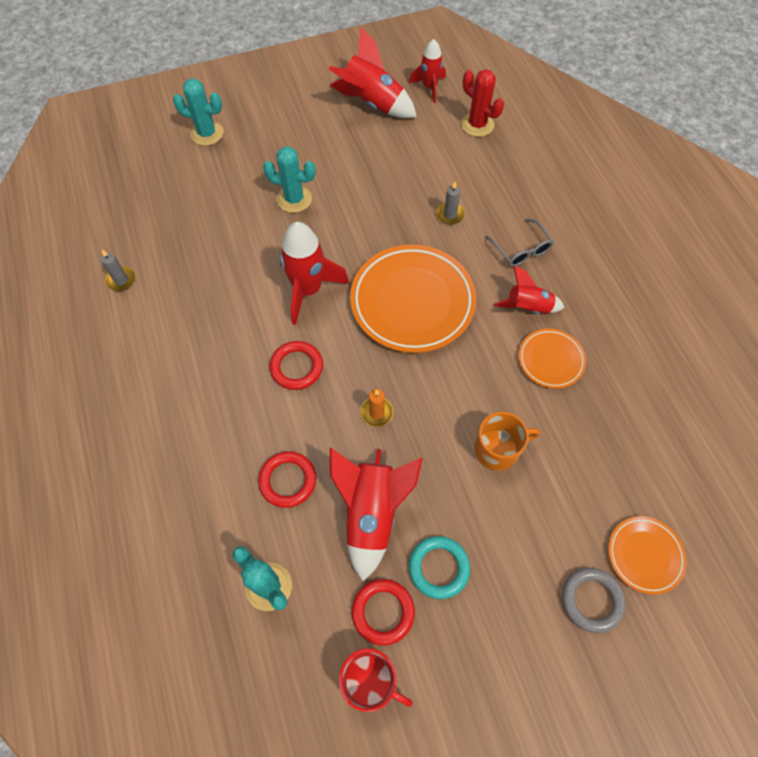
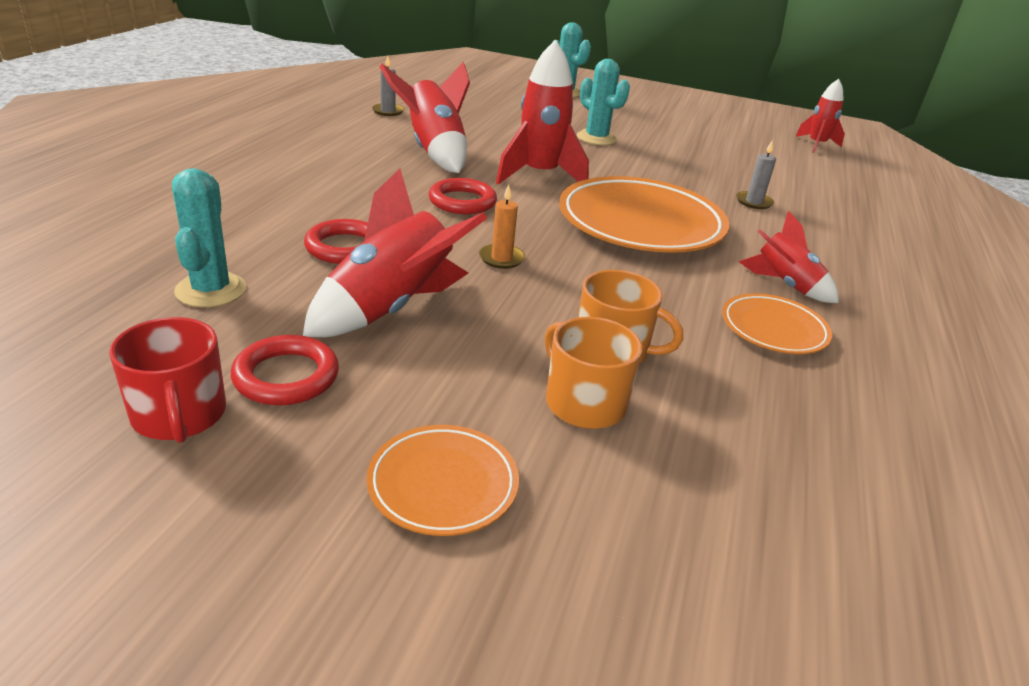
camera: 35 degrees right, 30 degrees down
(372, 103) = (741, 131): red rocket -> red rocket (434, 152)
(438, 568) = (404, 387): turquoise ring -> none
(477, 125) = (850, 176): red cactus -> none
(518, 504) = (583, 402): none -> orange mug
(521, 249) = (821, 251): grey glasses -> none
(591, 600) = (579, 554): grey ring -> none
(644, 555) = (733, 569): orange plate -> orange plate (443, 484)

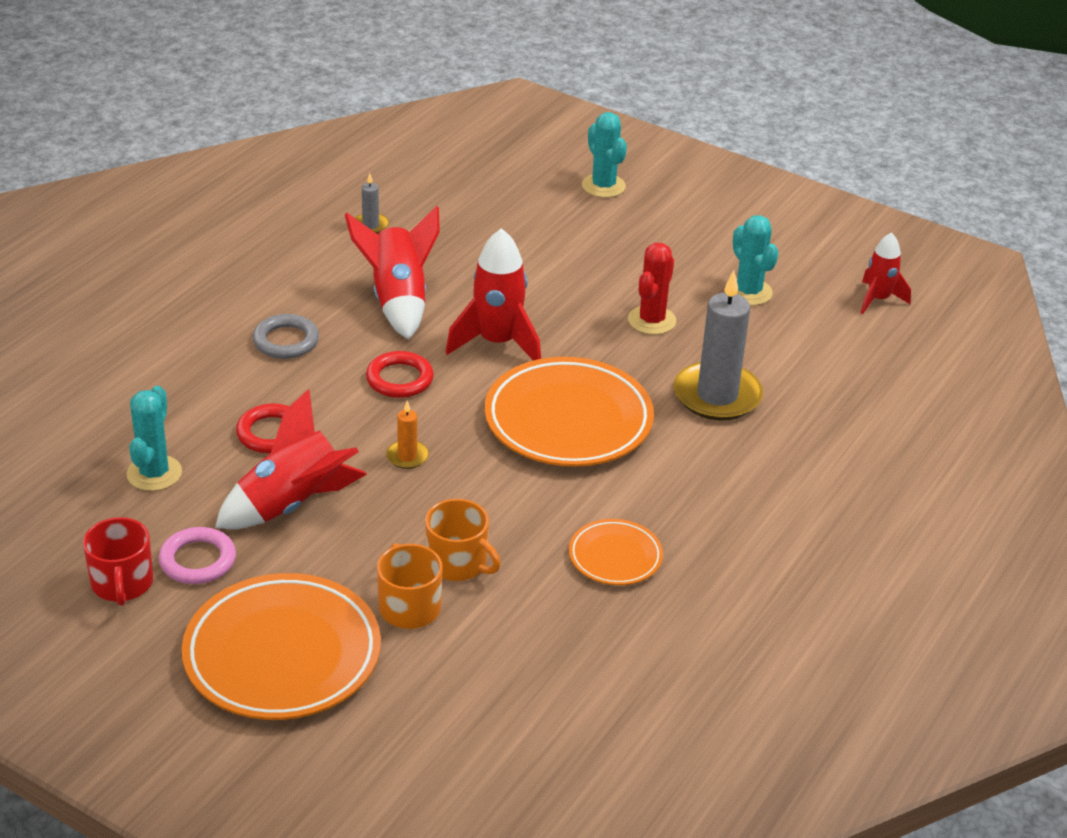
camera: 15 degrees right, 5 degrees up
(286, 376) = (198, 560): red ring -> pink ring
(336, 179) = (286, 341): none -> grey ring
(443, 484) = (282, 655): orange plate -> orange plate, size x1.95
(596, 138) = (596, 280): turquoise cactus -> turquoise cactus (748, 292)
(659, 159) = (651, 320): none -> red cactus
(754, 202) = (717, 395): grey candle -> grey candle, size x2.21
(784, 285) = (664, 509): red rocket -> none

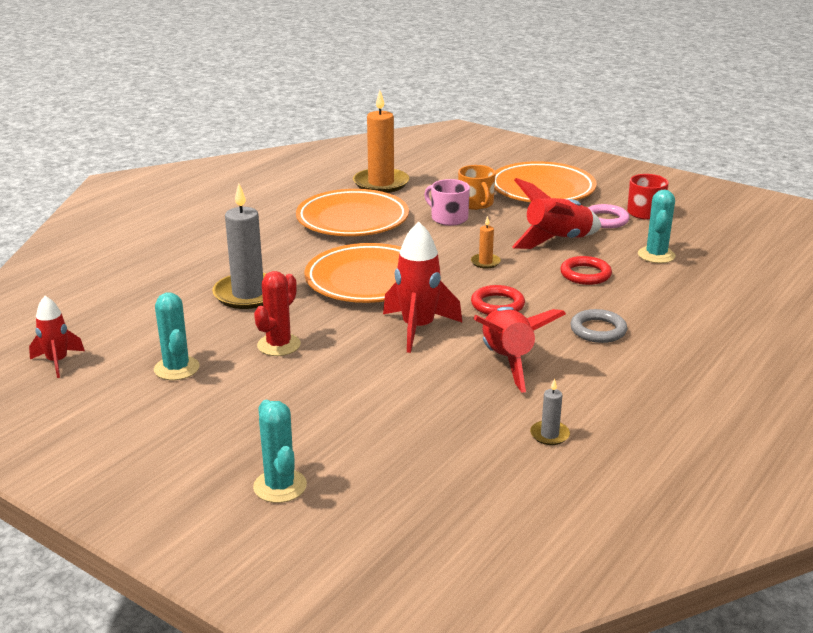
camera: 175 degrees left, 10 degrees down
(458, 563) = (448, 218): orange mug -> pink mug
(584, 673) = (381, 183): none -> orange candle
(615, 557) = (352, 220): orange plate -> orange plate, size x1.95

